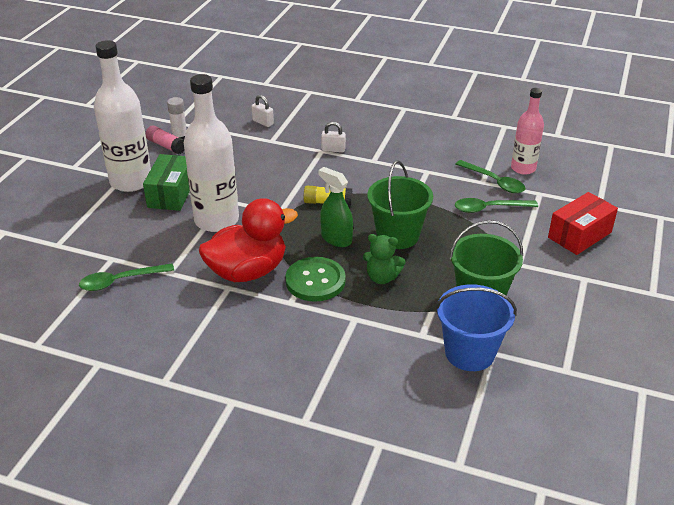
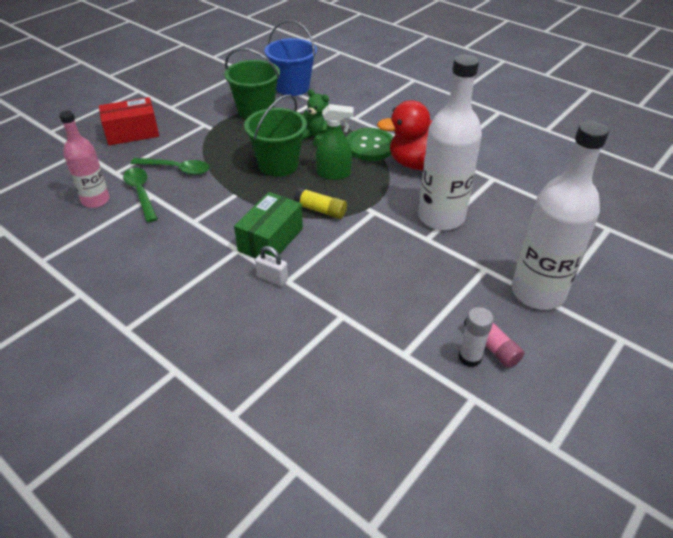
camera: 160 degrees left, 5 degrees up
(120, 281) = (537, 180): green spoon -> none
(171, 194) = (487, 261): green box -> green box (270, 240)
(263, 122) = (339, 357): white padlock -> none
(336, 239) = (334, 174): green spray bottle -> green spray bottle turned 60 degrees counterclockwise

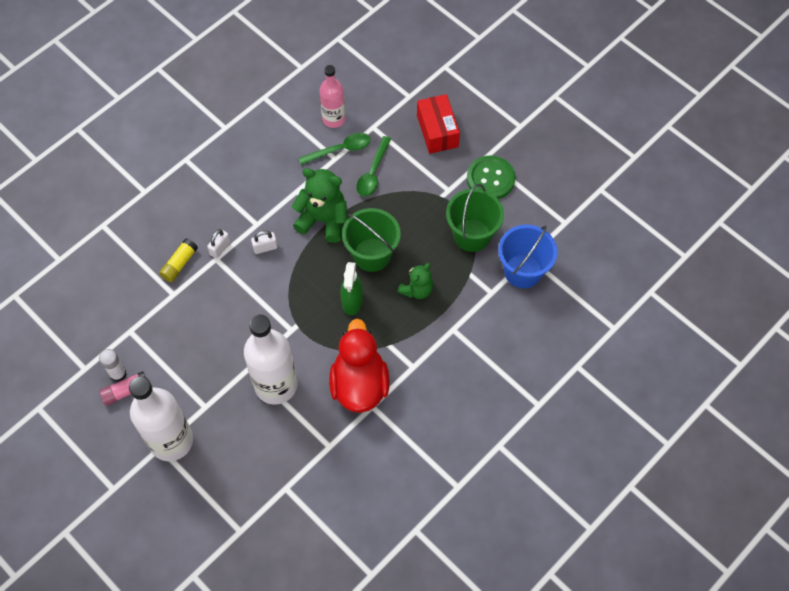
camera: 95 degrees right, 20 degrees up
(234, 198) = (323, 220): none -> green teddy bear
(270, 240) = (265, 247): green box -> white padlock
(320, 210) = (298, 287): yellow glue stick -> yellow glue stick (179, 264)
(370, 146) = (397, 338): green button -> green button (490, 179)

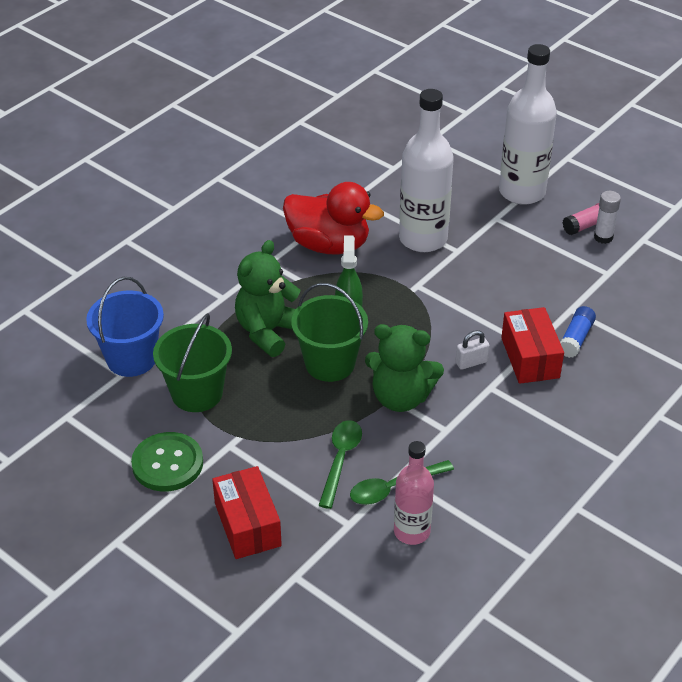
camera: 175 degrees right, 20 degrees down
(179, 264) = (575, 339): yellow glue stick -> blue glue stick
(220, 248) = (530, 358): white padlock -> red box
(359, 384) = (329, 245): red duck -> red duck turned 60 degrees counterclockwise
(417, 290) = (268, 331): green teddy bear -> green teddy bear, size x1.62

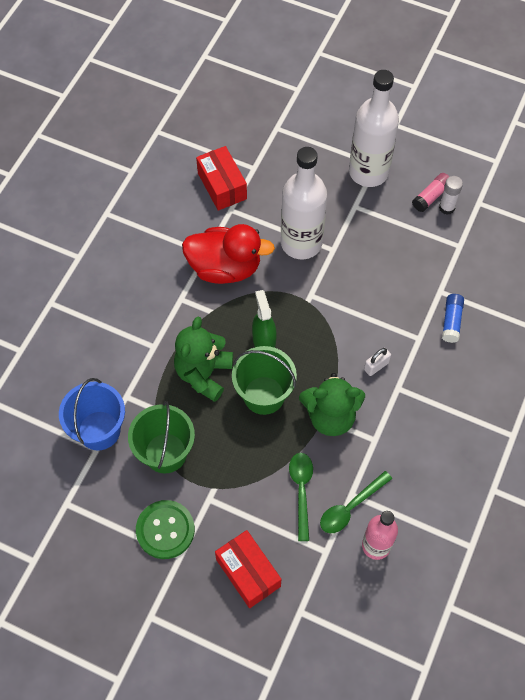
camera: 15 degrees left, 20 degrees up
(530, 358) = (420, 350): red box -> red box (222, 186)

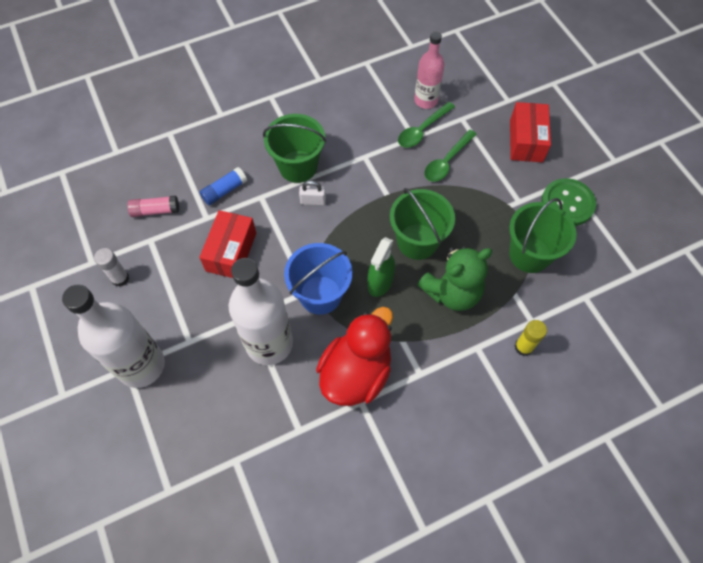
camera: 140 degrees left, 0 degrees up
(99, 430) = (574, 309): blue bucket -> blue bucket (320, 295)
(119, 371) = (523, 347): none -> yellow glue stick
(222, 186) = (284, 465): red box -> red box (231, 252)
(225, 267) = (356, 373): red duck -> red duck turned 75 degrees clockwise
(330, 416) = (381, 192): green teddy bear -> none
(350, 507) = (422, 130): green spoon -> green spoon turned 135 degrees clockwise
(418, 386) = (298, 166): none -> green bucket
(431, 196) = (120, 298): pink glue stick -> pink glue stick (155, 210)

